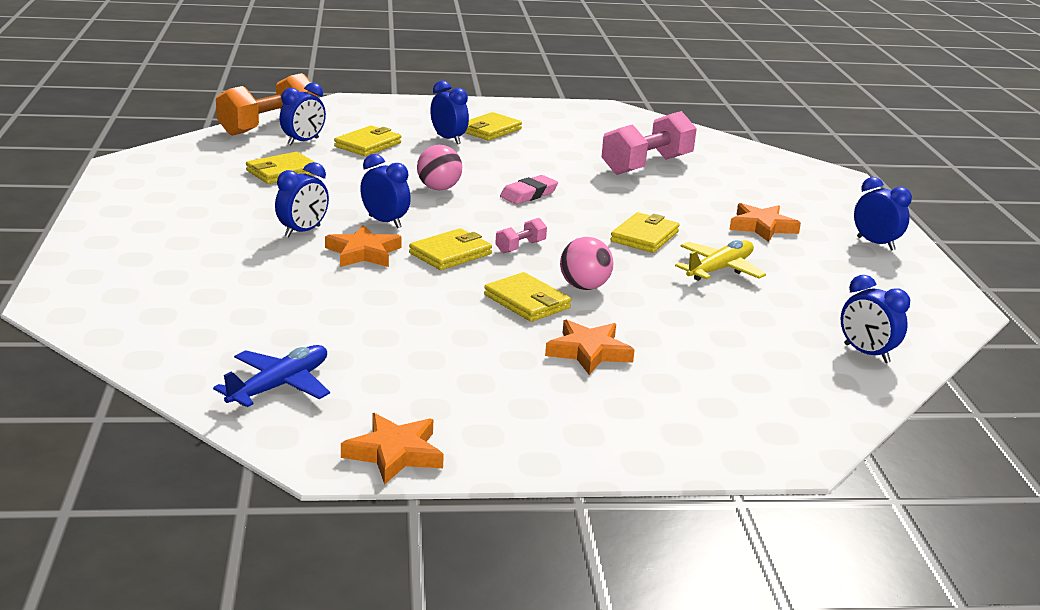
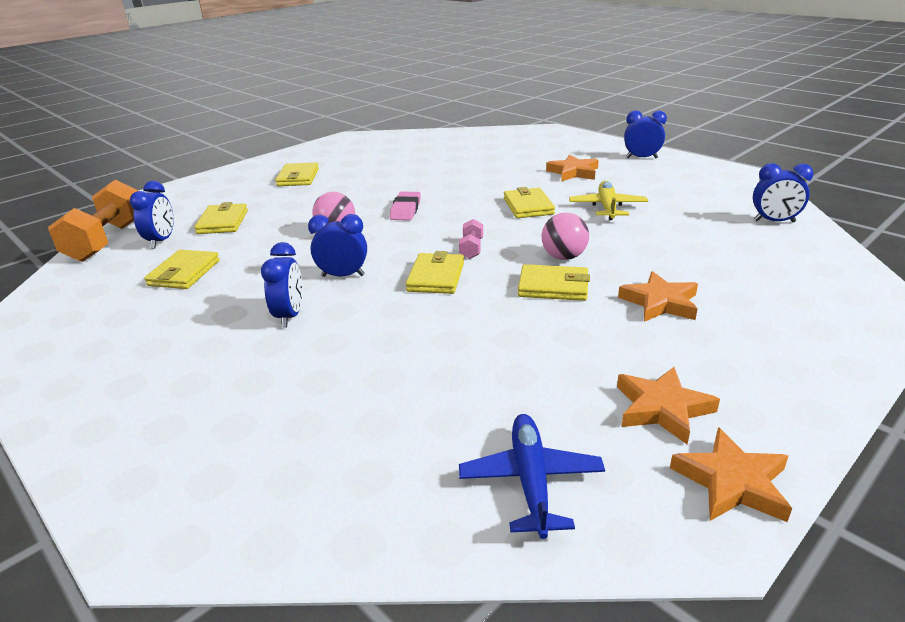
camera: 35 degrees left, 5 degrees up
(363, 253) = (372, 309): orange star -> orange star (662, 408)
(448, 139) = (279, 194): blue clock -> none
(646, 165) = (440, 162): pink dumbbell -> none

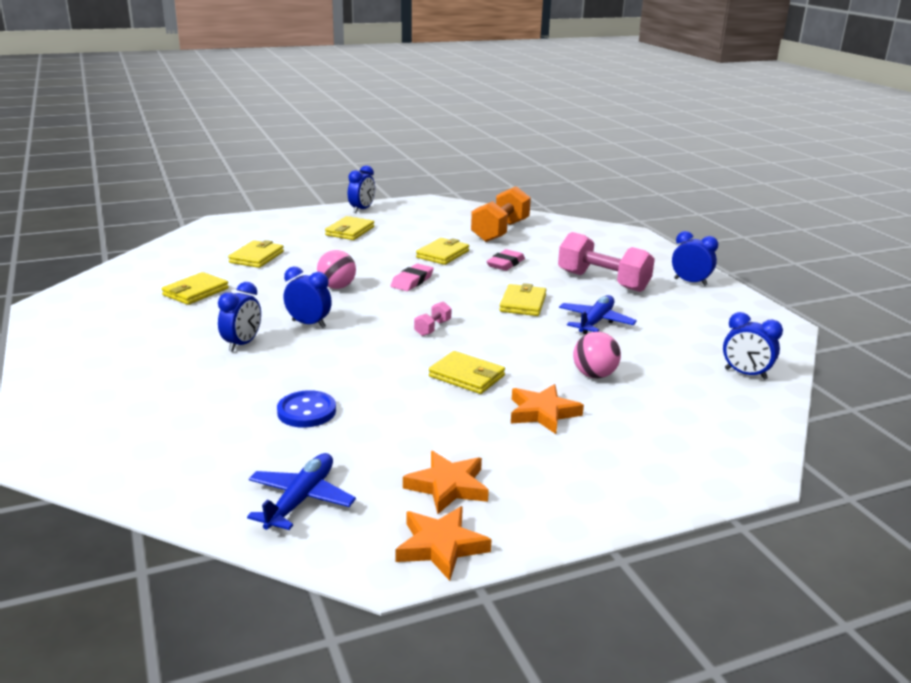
camera: 20 degrees right, 5 degrees down
(107, 241) = (161, 253): orange dumbbell -> orange dumbbell (500, 231)
(161, 241) = (199, 262): blue clock -> blue clock (362, 210)
(433, 371) = (306, 411): none -> blue button
(436, 277) = (379, 343): yellow wallet -> yellow wallet (443, 254)
(475, 175) = (505, 264): none -> pink eraser
(564, 257) = (504, 355): pink ball -> pink ball (594, 375)
(573, 172) = (603, 281): orange star -> pink dumbbell
(607, 207) = (595, 322): yellow plane -> blue plane

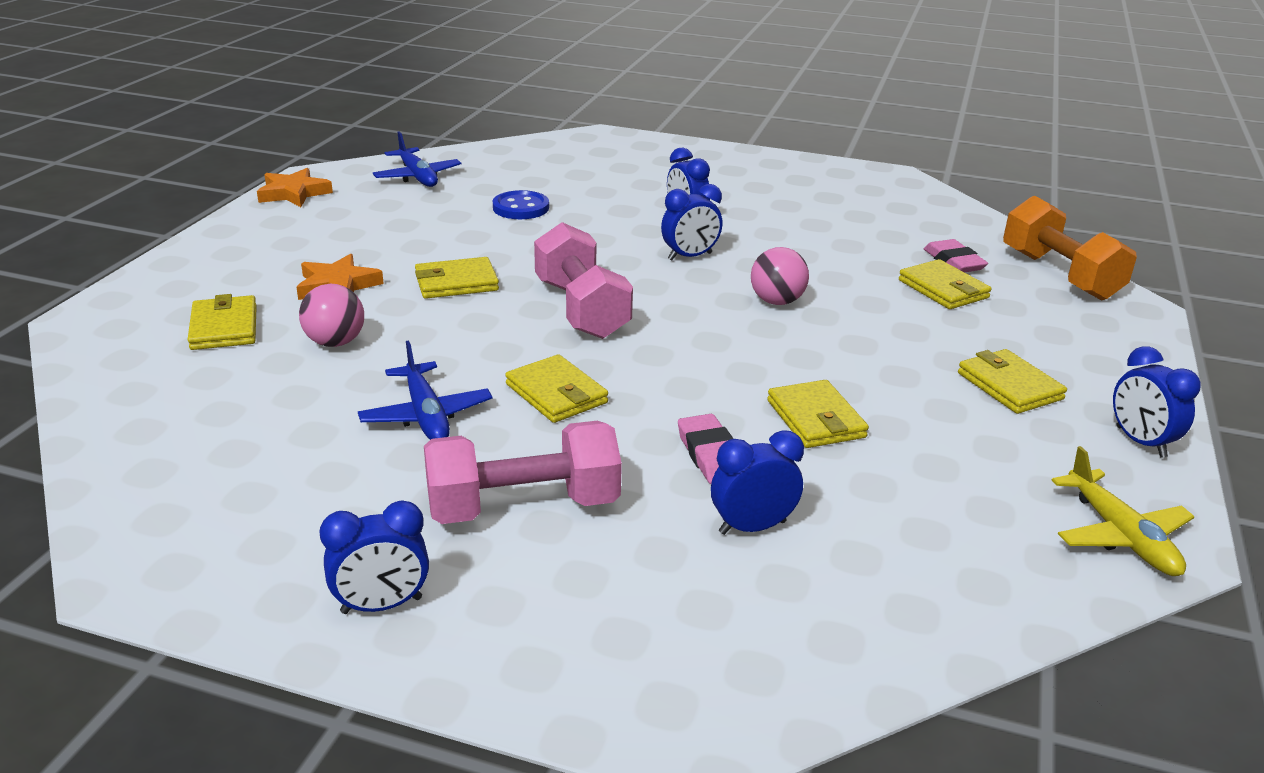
camera: 130 degrees right, 5 degrees up
(195, 292) = (854, 233): yellow wallet -> yellow wallet (224, 327)
(412, 281) = (736, 352): pink eraser -> pink eraser (954, 261)
(432, 328) = (581, 309): pink dumbbell -> pink dumbbell, size x2.23
(433, 206) = (1120, 535): none -> yellow plane
(448, 486) = (336, 215): orange star -> none
(500, 231) = (880, 536): orange dumbbell -> orange dumbbell (1059, 275)
(745, 374) = (148, 434): blue clock -> blue clock (752, 527)

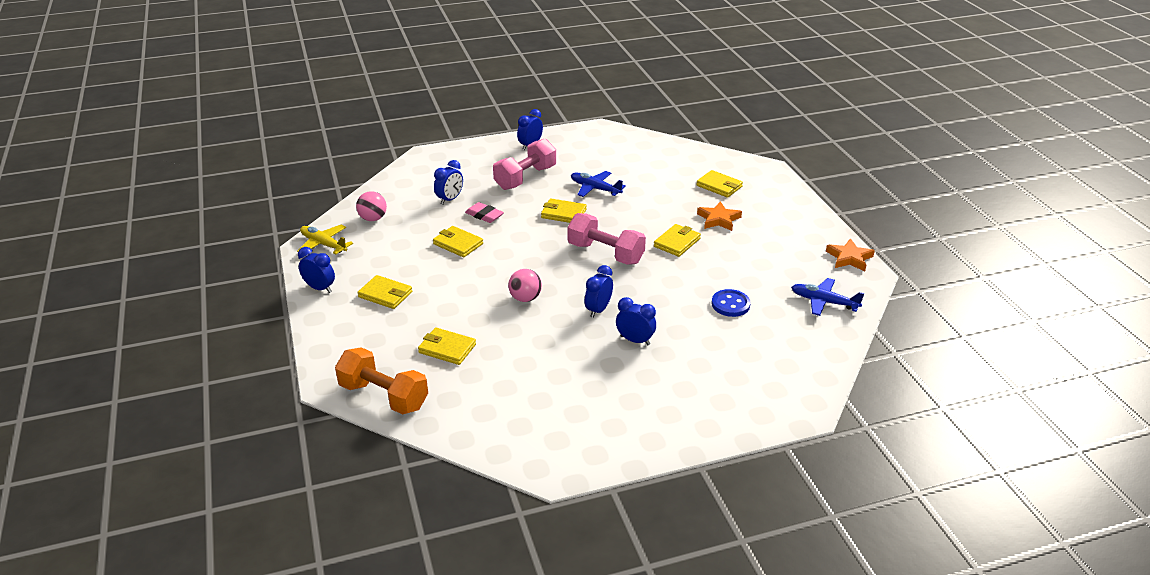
camera: 145 degrees right, 5 degrees up
(335, 342) = (671, 198): pink ball -> pink ball (373, 218)
(954, 261) = (453, 378): pink eraser -> none

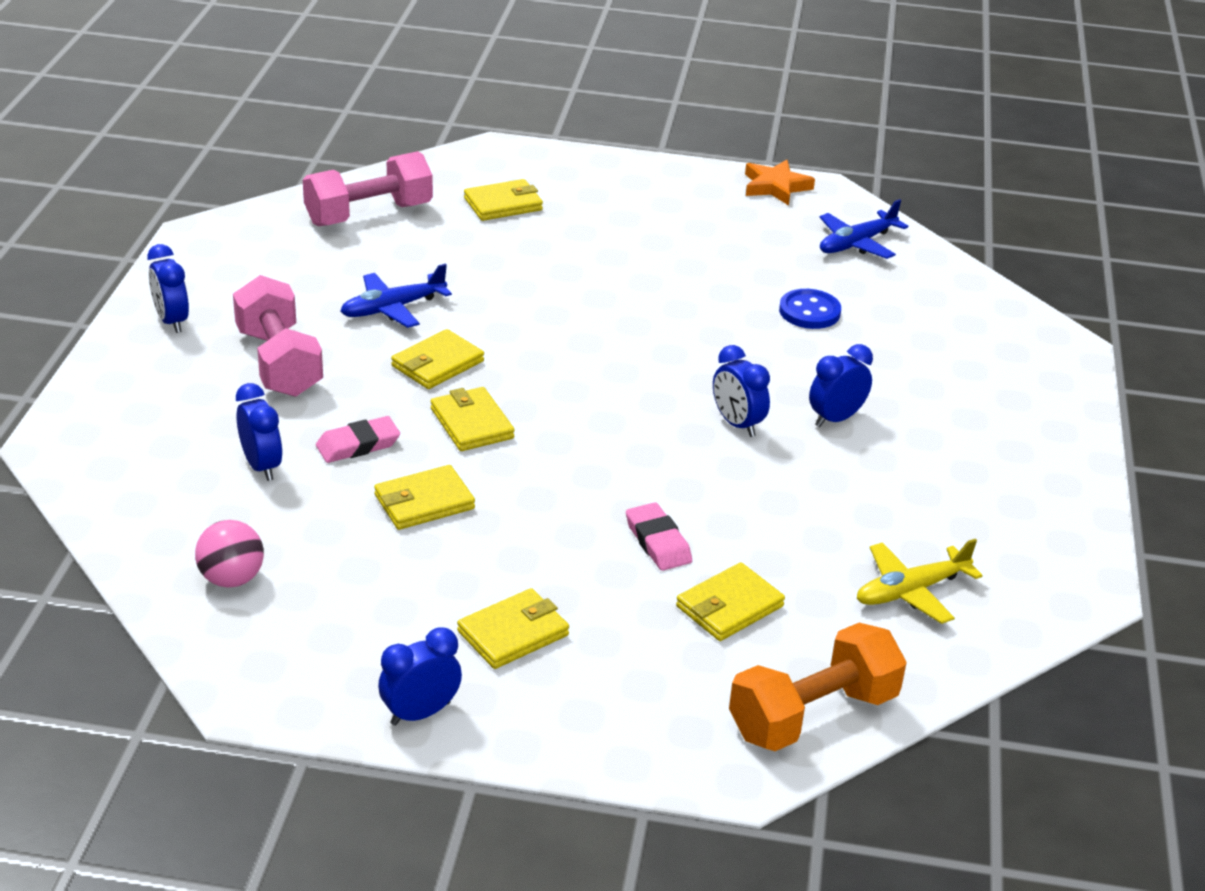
camera: 65 degrees left, 0 degrees up
(324, 244) = (264, 669): yellow plane -> yellow plane (911, 591)
(480, 313) = (658, 542): none -> pink eraser
(525, 298) = (651, 482): pink ball -> none
(605, 253) = (592, 365): pink dumbbell -> pink dumbbell (369, 214)
(677, 242) = (621, 295): yellow wallet -> yellow wallet (472, 423)
(718, 219) = (592, 239): orange star -> none

